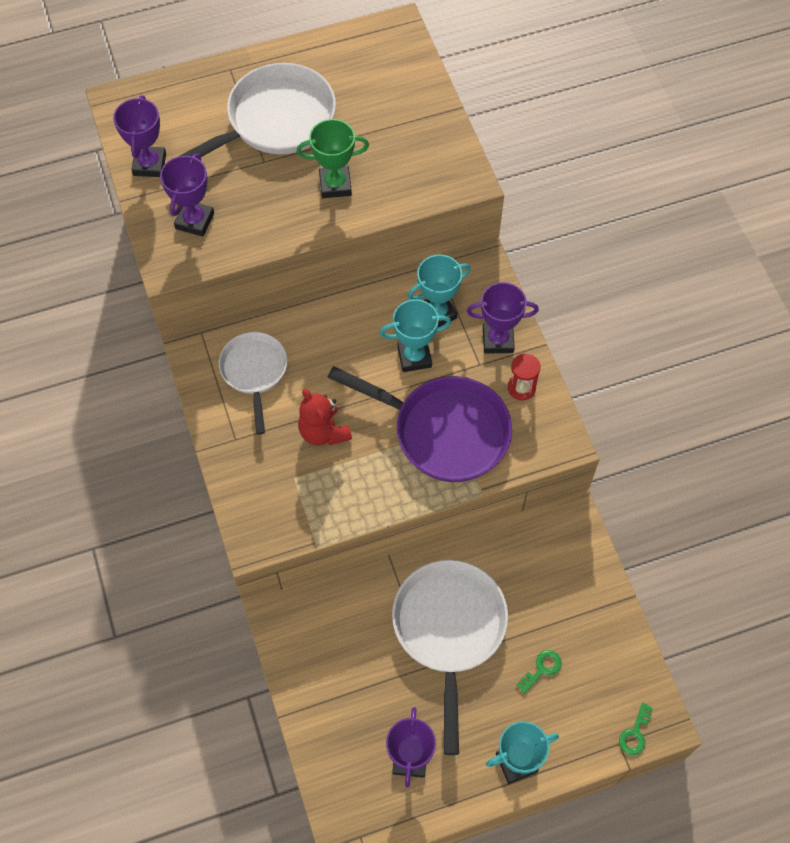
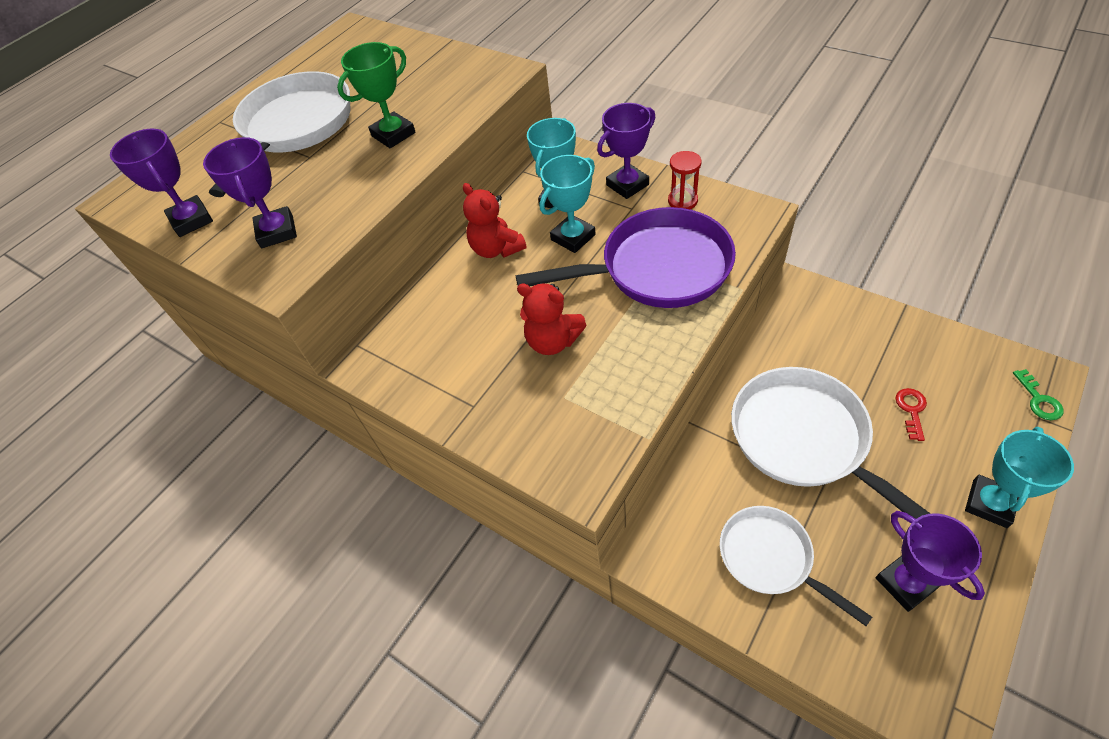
camera: 30 degrees left, 10 degrees down
(254, 372) = (439, 340): white pan -> white pan (770, 558)
(354, 324) = (496, 249): none -> red teddy bear
(542, 669) = (911, 410): green key -> red key

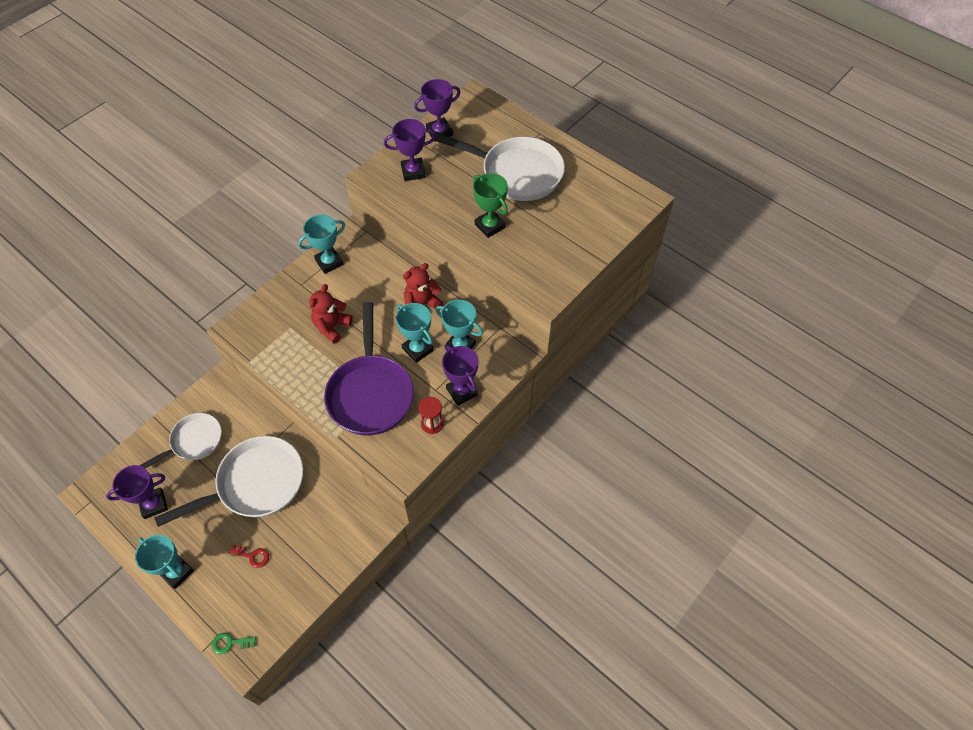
camera: 90 degrees right, 5 degrees up
(423, 378) = (329, 262): none -> turquoise trophy

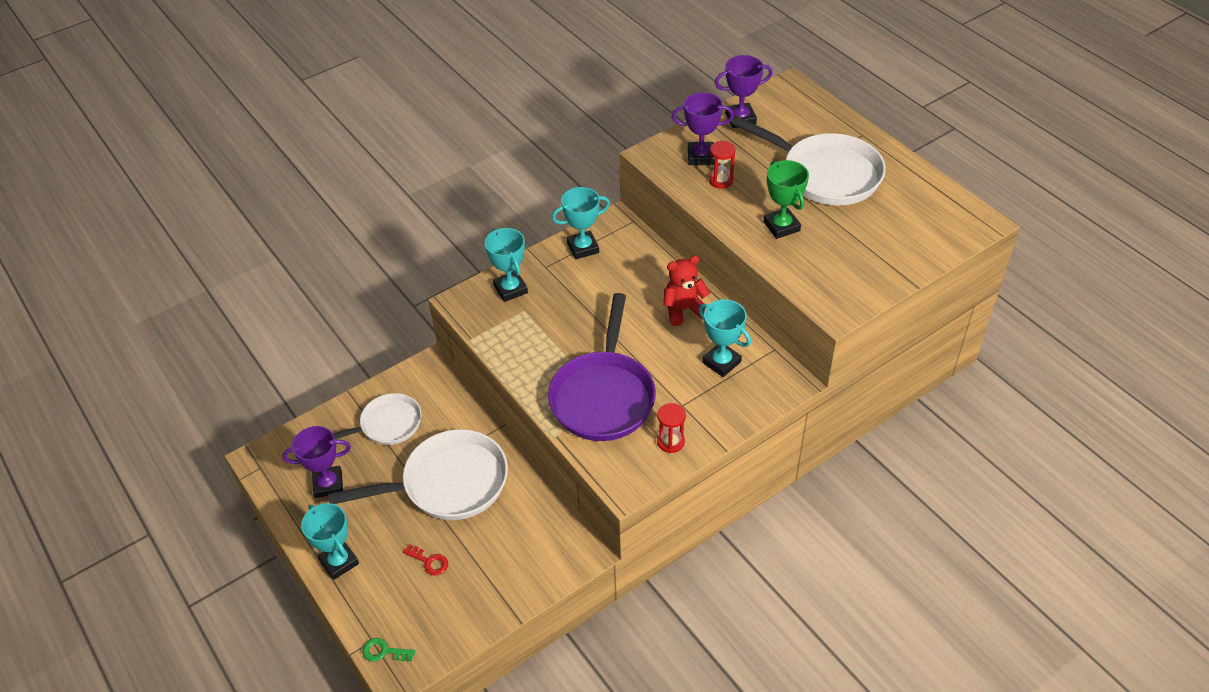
camera: 15 degrees right, 10 degrees down
(332, 327) = (572, 317): red teddy bear -> none
(417, 349) = (669, 357): turquoise trophy -> turquoise trophy (510, 289)
(433, 191) = (720, 180): none -> red hourglass
(461, 392) = (713, 412): purple trophy -> none

